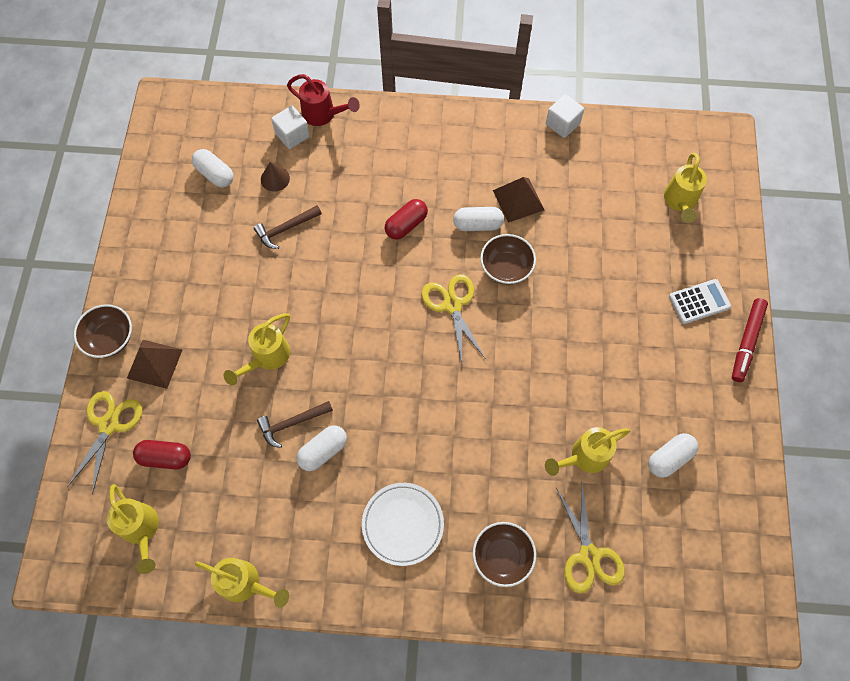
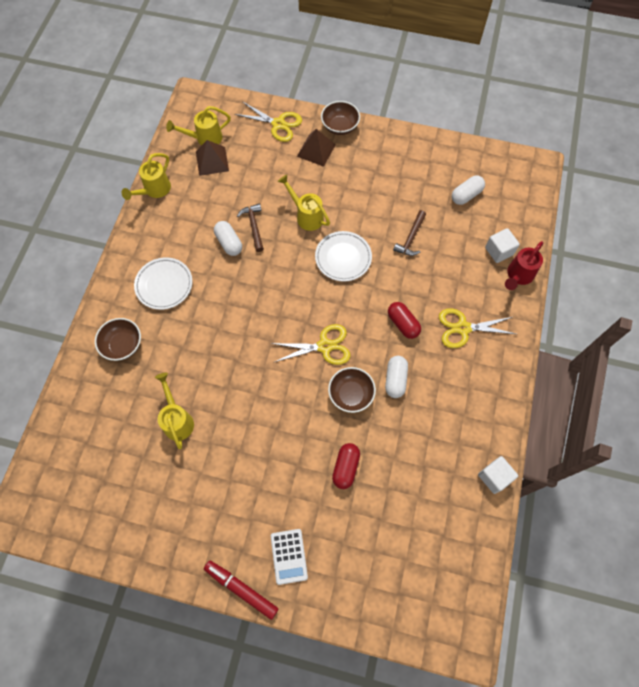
camera: 100 degrees right, 0 degrees up
(165, 457) = (248, 153): red capsule -> red capsule (345, 467)
(275, 178) = (458, 235): brown cone -> none
(286, 229) = (411, 238): brown hammer -> brown hammer turned 135 degrees counterclockwise
(326, 302) = (343, 258): none -> white plate
(518, 200) = (415, 418): brown pyramid -> brown pyramid (212, 161)
(589, 556) = (104, 405): yellow scissors -> yellow scissors (463, 328)
(669, 458) = (158, 487): white capsule -> none
(680, 202) = (394, 570): yellow watering can -> none

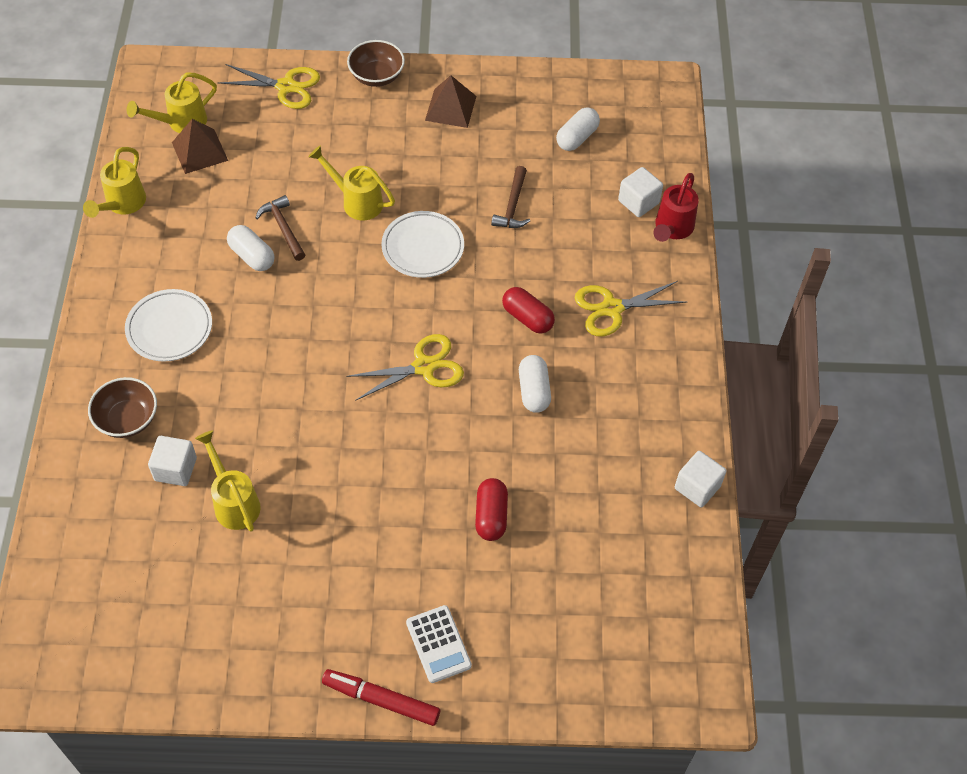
camera: 15 degrees left, 10 degrees down
(145, 388) = (175, 469): none -> white cube
(316, 150) = (349, 113): brown pyramid -> brown pyramid (450, 108)
(351, 394) = (476, 421): brown bowl -> none

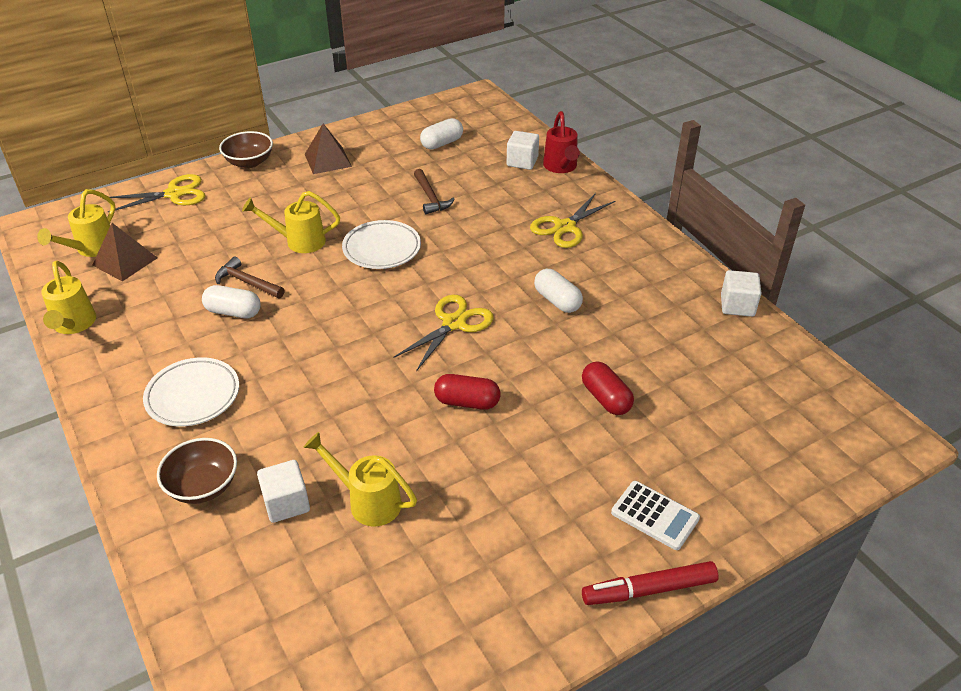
camera: 30 degrees left, 15 degrees down
(527, 318) = (507, 258): red capsule -> red capsule (467, 402)
(577, 138) = (442, 143): white capsule -> white capsule turned 45 degrees clockwise

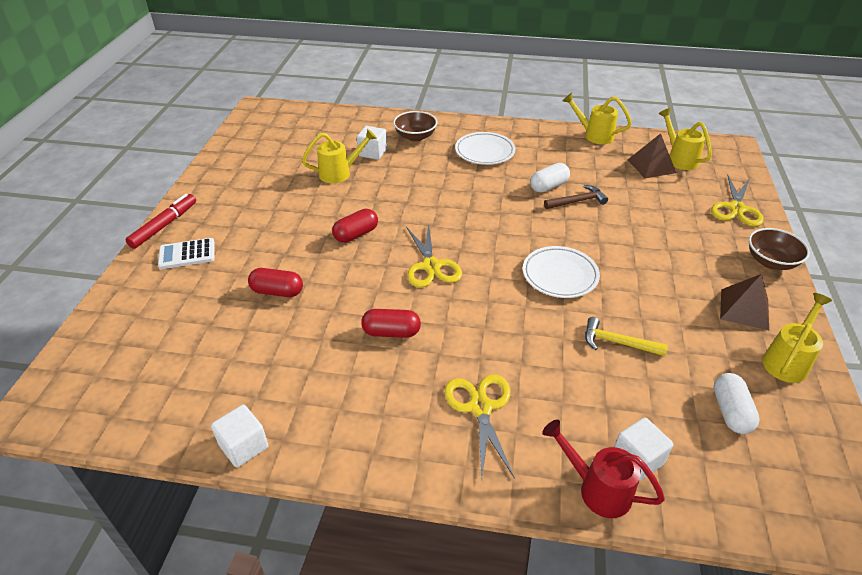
camera: 130 degrees right, 0 degrees up
(298, 241) = (610, 240): yellow watering can -> yellow watering can (787, 360)
(430, 197) = (618, 343): brown hammer -> yellow hammer
(557, 301) = (391, 332): white capsule -> red capsule

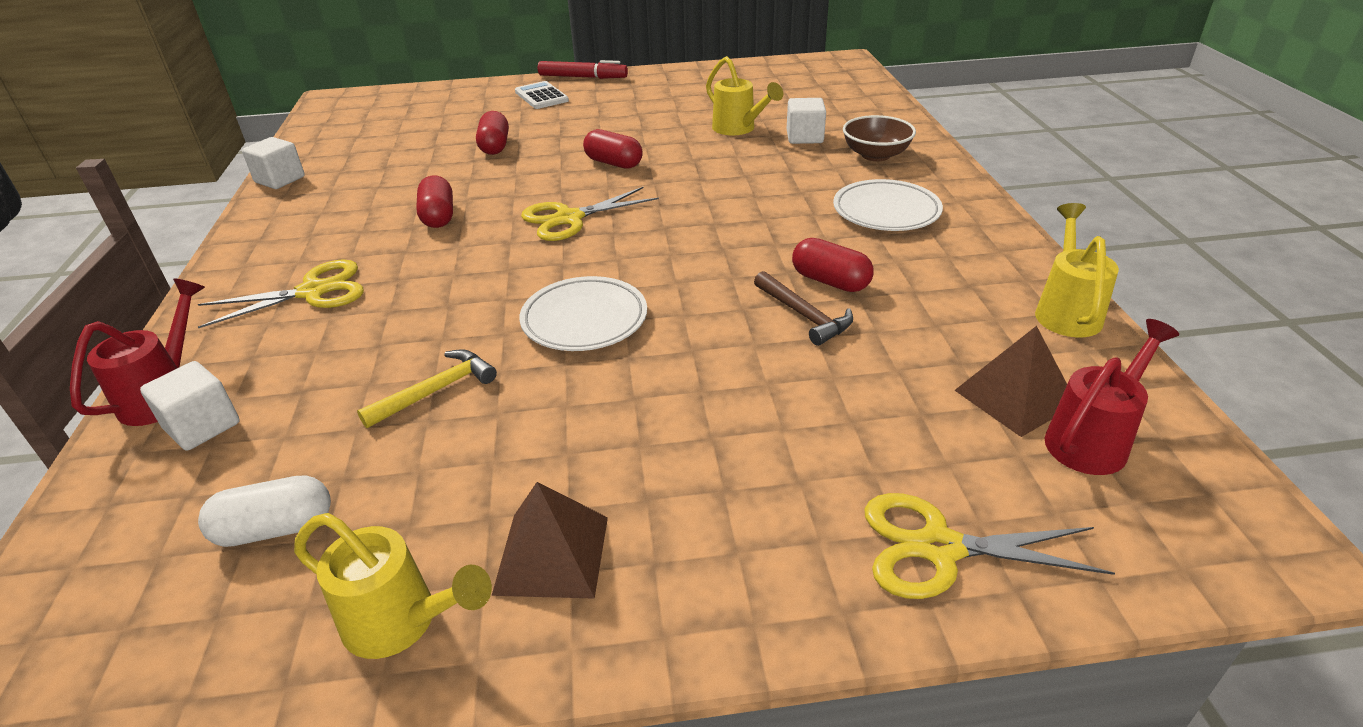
camera: 75 degrees right, 5 degrees down
(548, 186) = (830, 281): white capsule -> red capsule
(618, 343) = (435, 391): yellow hammer -> yellow hammer turned 45 degrees clockwise
(679, 158) = (1093, 439): yellow watering can -> red watering can
(770, 262) = (741, 611): brown bowl -> none

